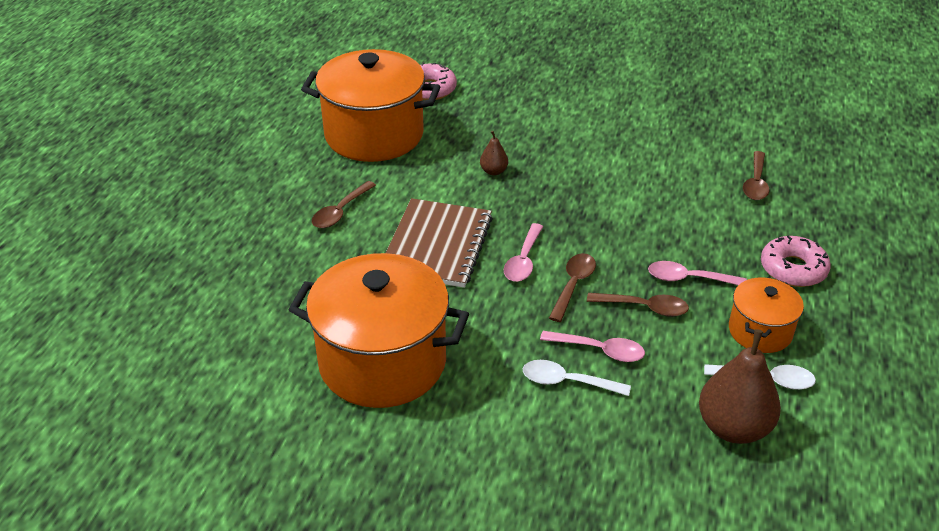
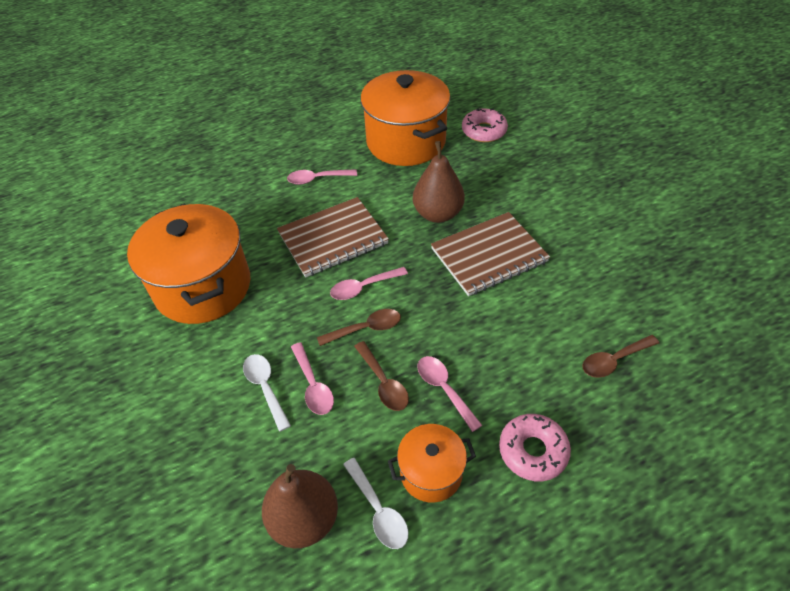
camera: 50 degrees right, 10 degrees up
(340, 212) = (317, 179): brown spoon -> pink spoon
(493, 171) = (438, 214): brown pear -> brown pear, size x2.08
(579, 174) = (489, 255): none -> brown notebook

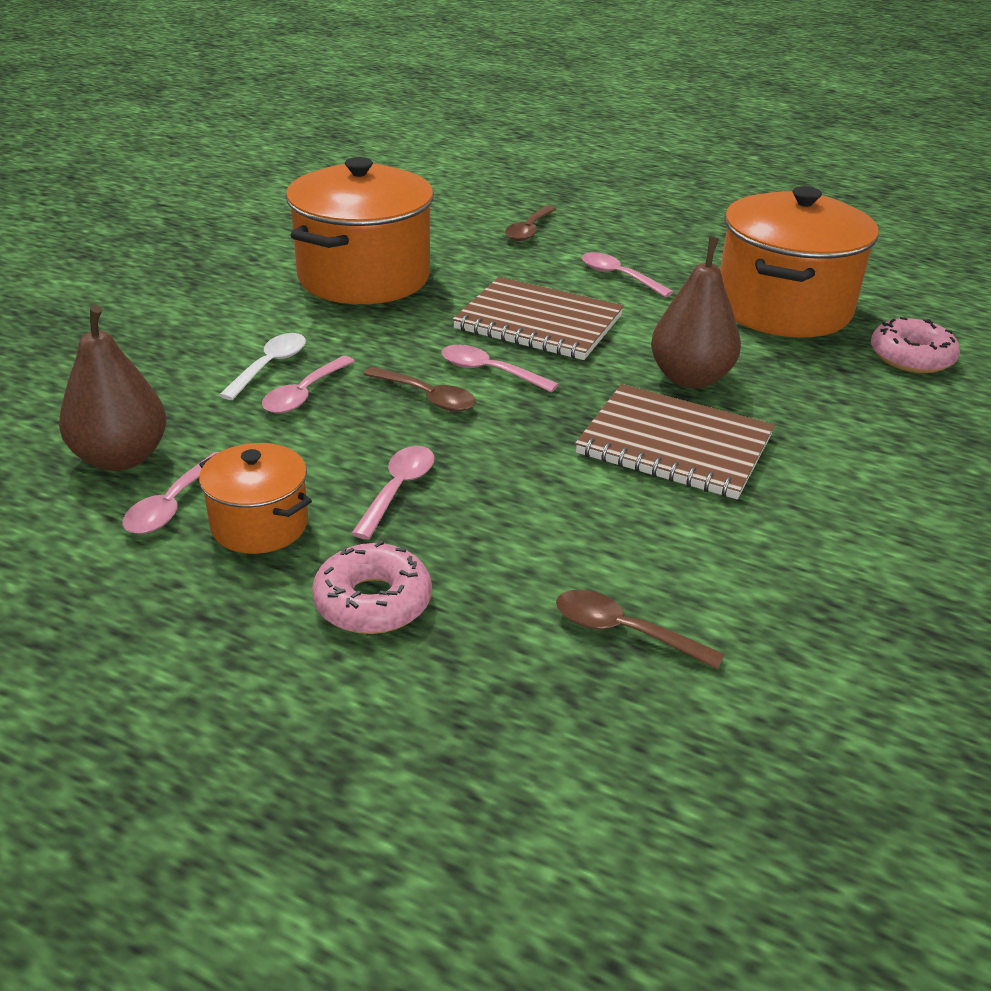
camera: 50 degrees right, 15 degrees down
(378, 510) = (172, 504): white spoon -> pink spoon
(383, 383) = (359, 440): brown spoon -> brown spoon (529, 230)

